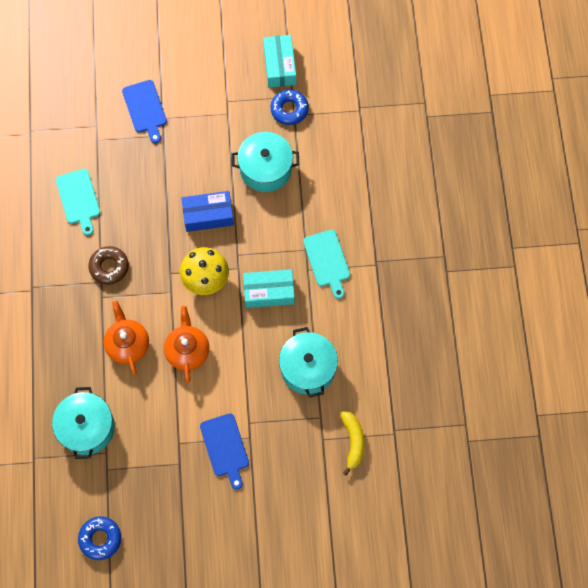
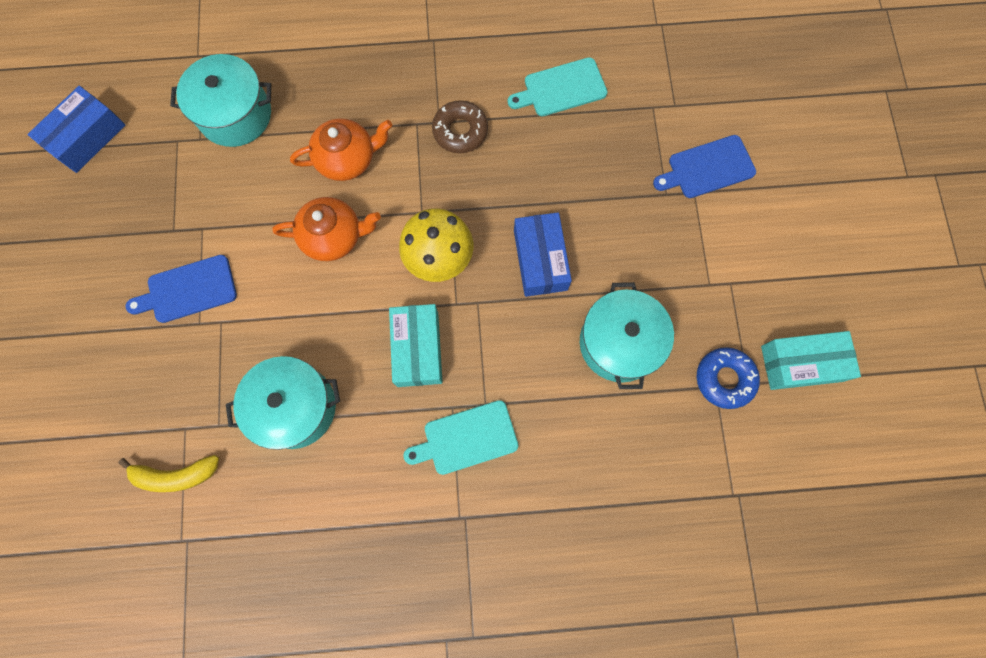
camera: 90 degrees right, 5 degrees up
(100, 538) = (87, 137): blue donut -> blue box

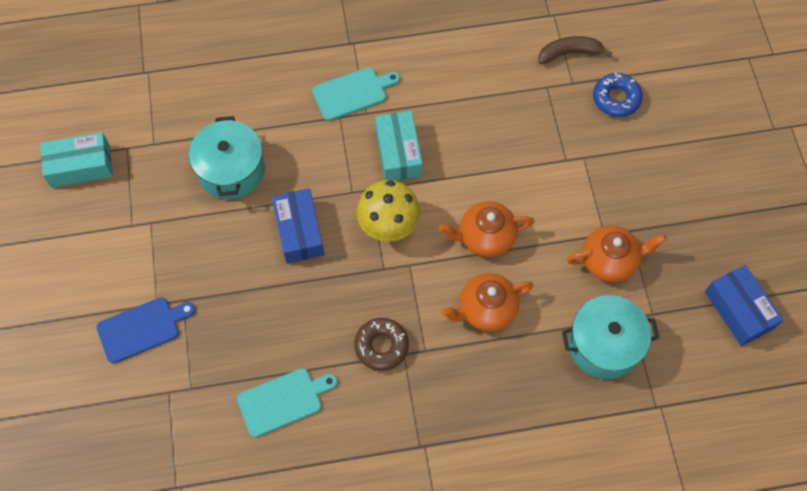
camera: 175 degrees right, 10 degrees down
(87, 137) = (739, 310): blue box -> blue box turned 60 degrees counterclockwise
(176, 475) = (569, 53): yellow banana -> brown banana
(188, 290) = (600, 182): blue cutting board -> none
(204, 199) = (610, 260): none -> orange teapot
(295, 407) = (490, 104): turquoise pot -> none
(724, 379) = (146, 150): blue donut -> blue donut (616, 99)

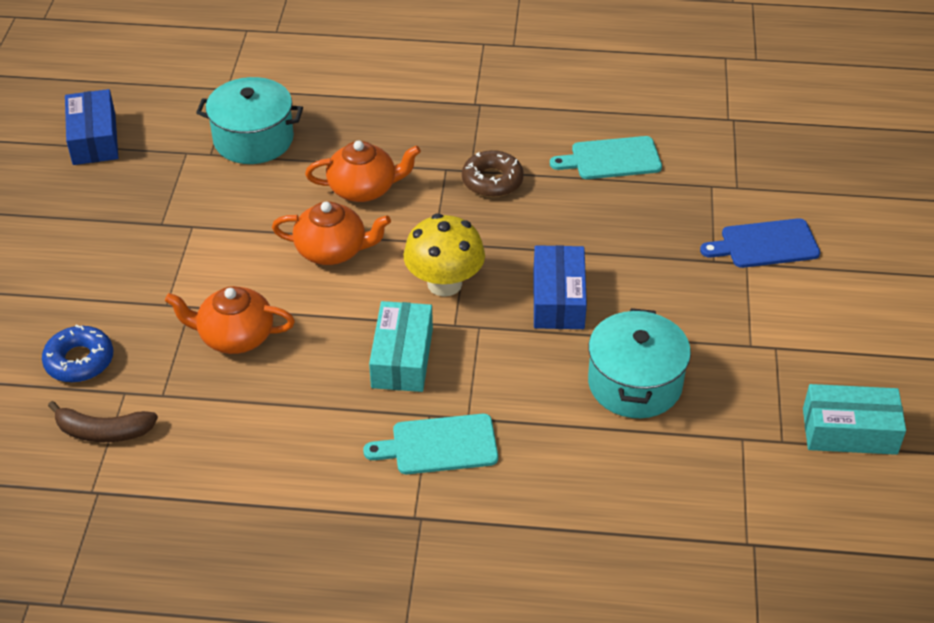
camera: 165 degrees left, 20 degrees down
(610, 260) = (201, 203): orange teapot -> orange teapot (235, 336)

